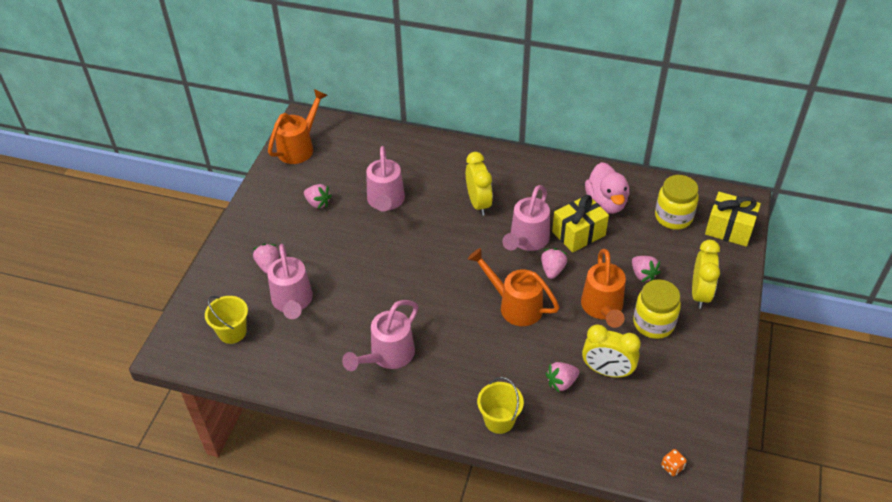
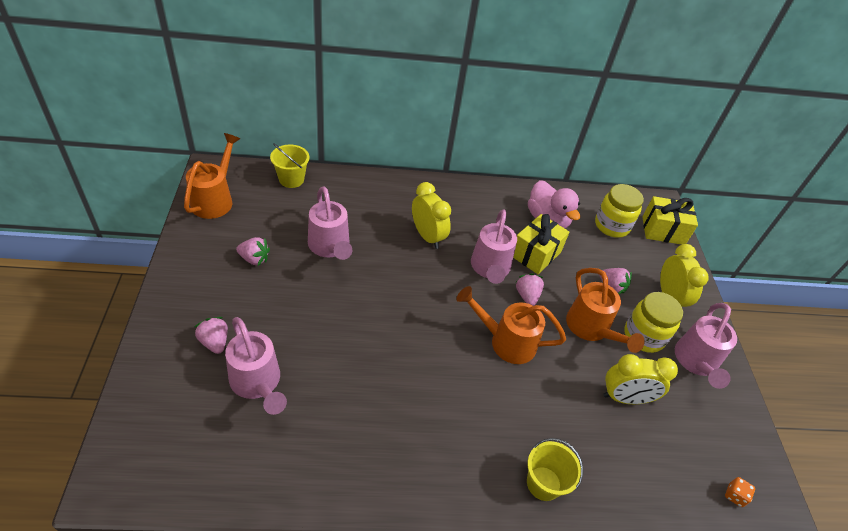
camera: 25 degrees left, 0 degrees up
(232, 332) = (190, 439): yellow bucket -> yellow bucket (291, 179)
(388, 356) = (392, 429): pink watering can -> pink watering can (696, 362)
(561, 382) = (587, 421): pink strawberry -> none

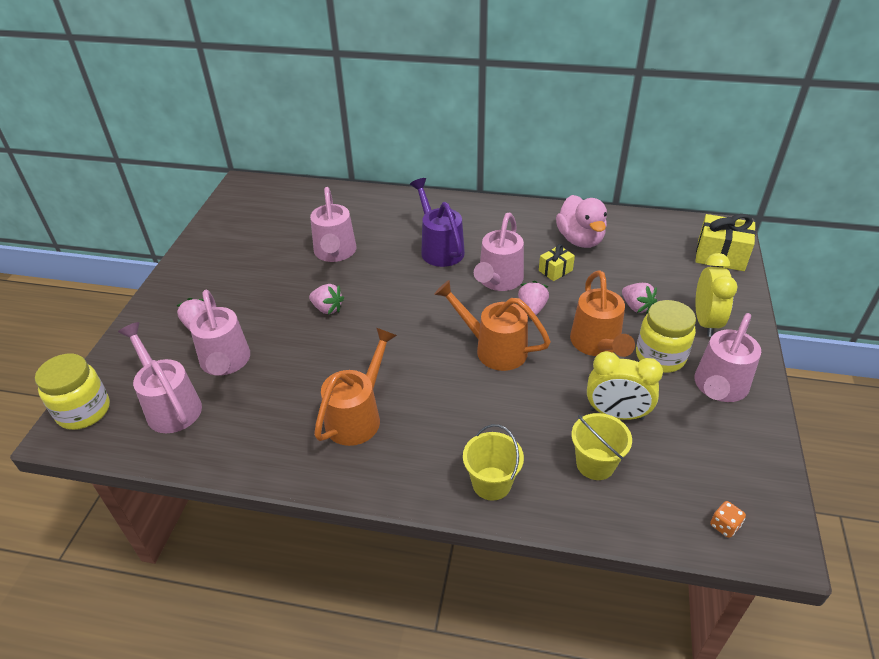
camera: 20 degrees right, 5 degrees down
(215, 199) = (238, 208): orange watering can -> orange watering can (357, 416)
(215, 440) = (170, 405): none -> pink watering can
(254, 259) = (258, 259): pink strawberry -> pink strawberry (327, 308)
(291, 179) = (316, 194): yellow bucket -> yellow bucket (595, 464)
(427, 236) = (439, 248): yellow clock -> purple watering can
(535, 254) = (555, 270): yellow gift -> yellow gift, size x0.56
(612, 226) = (656, 248): yellow jar -> yellow jar (84, 411)

